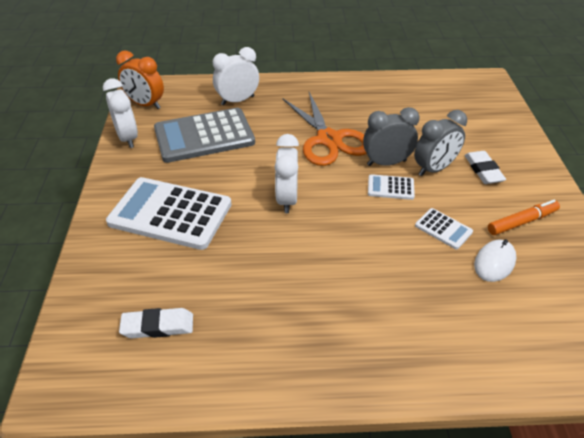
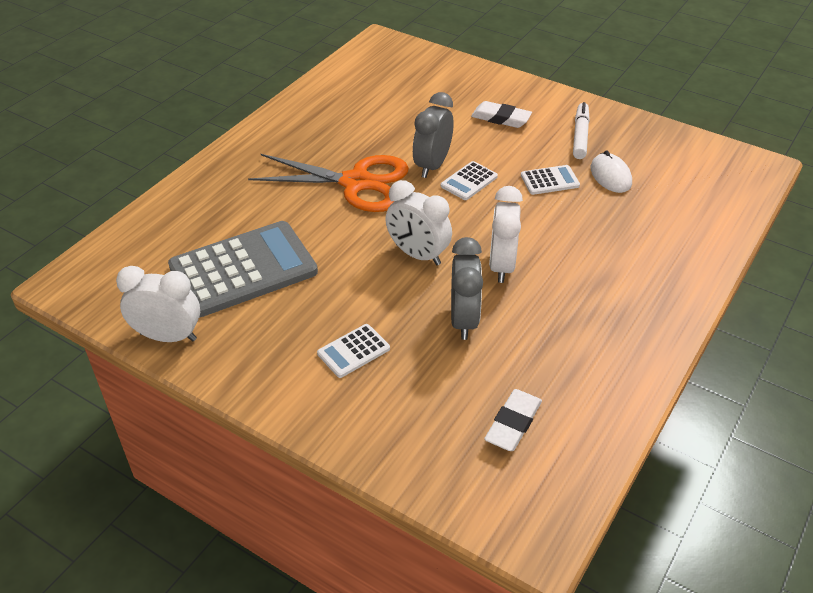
camera: 55 degrees left, 0 degrees up
(145, 104) = (113, 294): orange clock -> none
(170, 214) = (353, 351): white calculator -> white calculator, size x0.45
(204, 136) = (243, 269): grey calculator -> grey calculator turned 135 degrees counterclockwise
(237, 100) = (206, 214): white clock -> white clock (501, 265)
(434, 169) = (470, 143): grey clock -> grey clock (464, 320)
(522, 222) = (580, 136): orange marker -> white marker

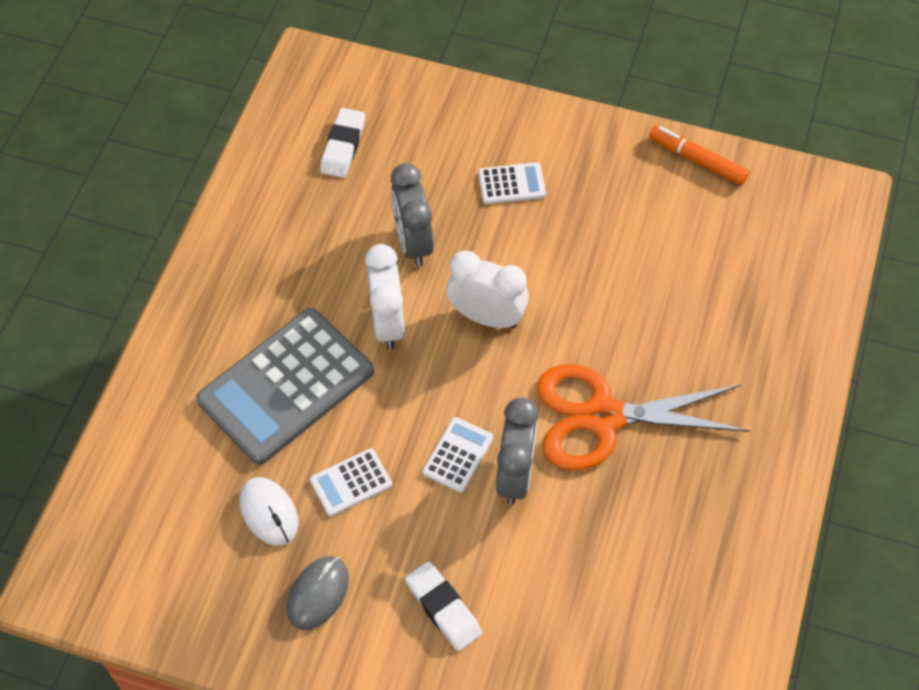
camera: 165 degrees right, 15 degrees up
(168, 336) = (697, 160): white clock -> orange marker
(243, 269) = (670, 253): grey calculator -> grey calculator (286, 386)
(353, 351) = (511, 184): white calculator -> white calculator turned 45 degrees clockwise
(501, 118) = (443, 608): white eraser -> white eraser turned 45 degrees clockwise
(580, 136) = (318, 594): white marker -> grey mouse

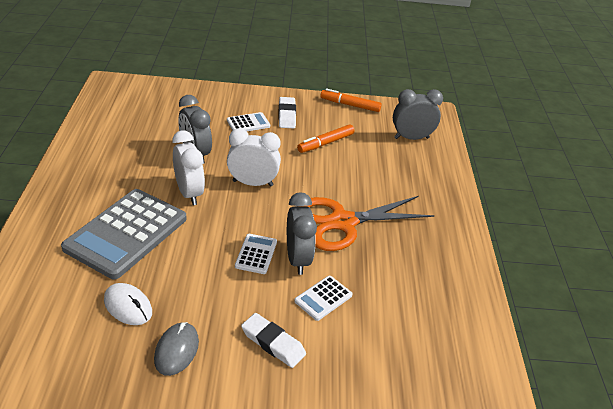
camera: 20 degrees left, 20 degrees down
(343, 146) = (139, 116): white eraser -> white eraser (287, 115)
(351, 482) = (185, 280): white calculator -> white calculator (323, 298)
(627, 246) = (325, 143): none -> orange marker
(778, 253) = (411, 138): none -> grey clock

